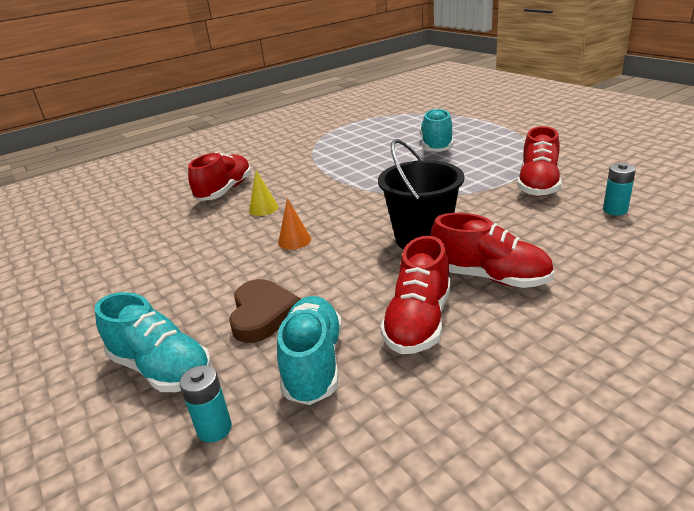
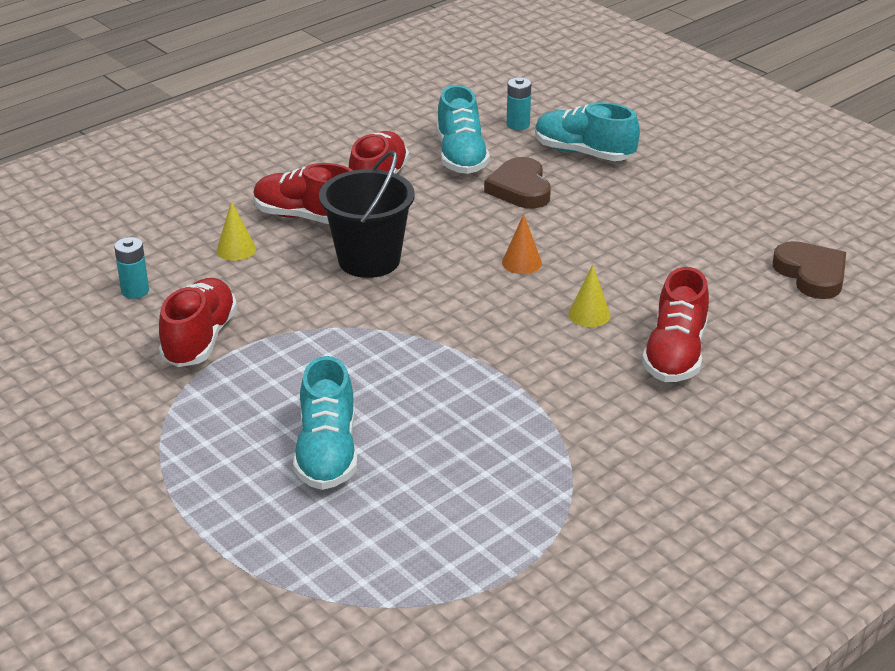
camera: 170 degrees right, 5 degrees up
(85, 239) = (811, 274): none -> brown heart
(547, 244) = (236, 249): none -> yellow cone

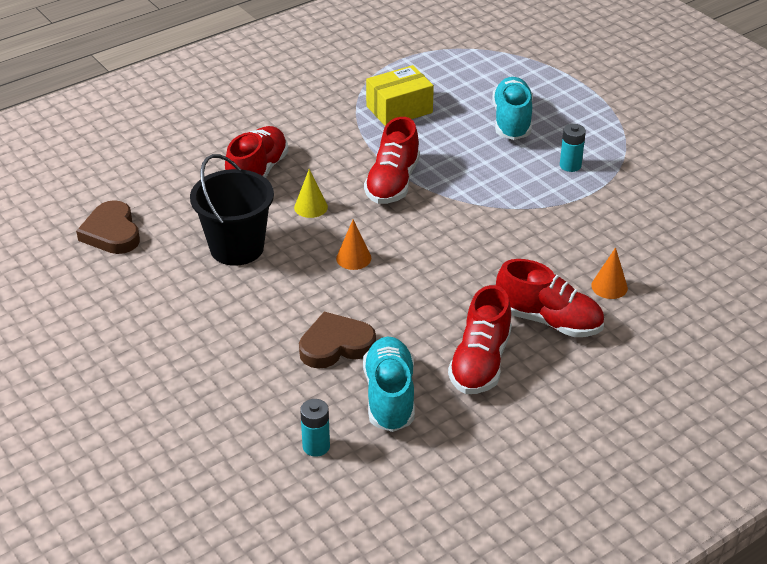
camera: 175 degrees left, 5 degrees up
(135, 291) = (685, 248): turquoise battery -> turquoise battery (570, 165)
(200, 339) = (618, 203): red shoe -> red shoe (392, 183)
(236, 249) = (609, 286): yellow cone -> orange cone
(369, 260) = (487, 268): black bucket -> black bucket (237, 248)
(502, 464) = (399, 109): none -> yellow box
(520, 189) = (336, 345): brown heart -> brown heart turned 105 degrees counterclockwise
(583, 153) = (255, 393): turquoise shoe -> none

